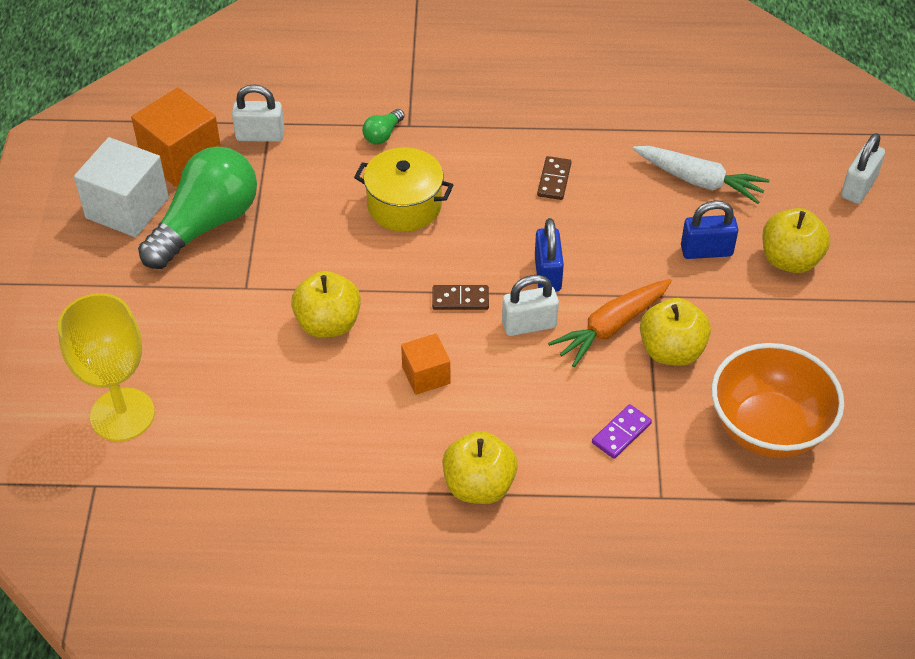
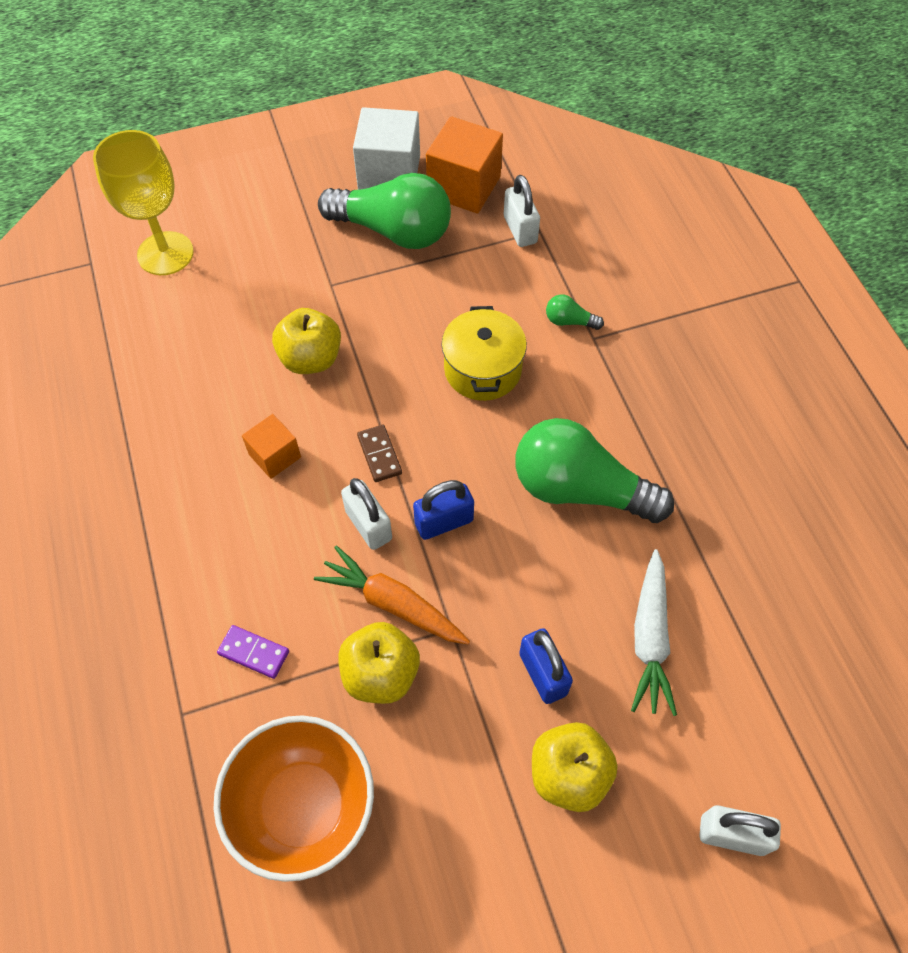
camera: 70 degrees right, 10 degrees up
(479, 486) = (155, 541): yellow apple -> none
(554, 180) = (579, 489): brown domino -> green light bulb

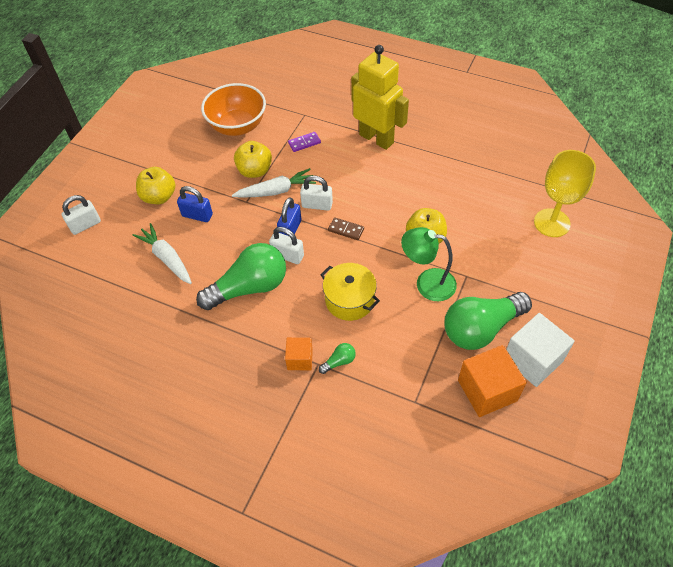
camera: 135 degrees right, 5 degrees down
(157, 552) = (376, 138): none -> yellow robot
(275, 456) = (384, 195): orange cube -> orange cube (300, 359)
(380, 313) = (427, 283): none -> green lamp
(392, 603) = (276, 191): orange carrot -> white carrot
(520, 230) = (425, 392): white padlock -> white padlock (287, 255)

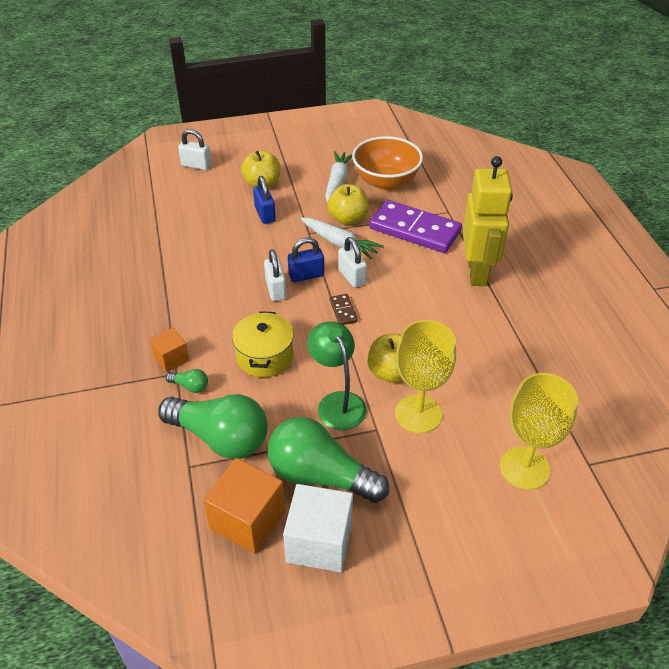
camera: 50 degrees right, 10 degrees down
(166, 258) = (205, 223): white carrot -> white carrot (337, 181)
(249, 287) = (219, 286): green light bulb -> green light bulb (220, 438)
(304, 143) = (415, 230): purple domino -> purple domino, size x2.43
(471, 246) = (418, 414): none -> yellow goblet

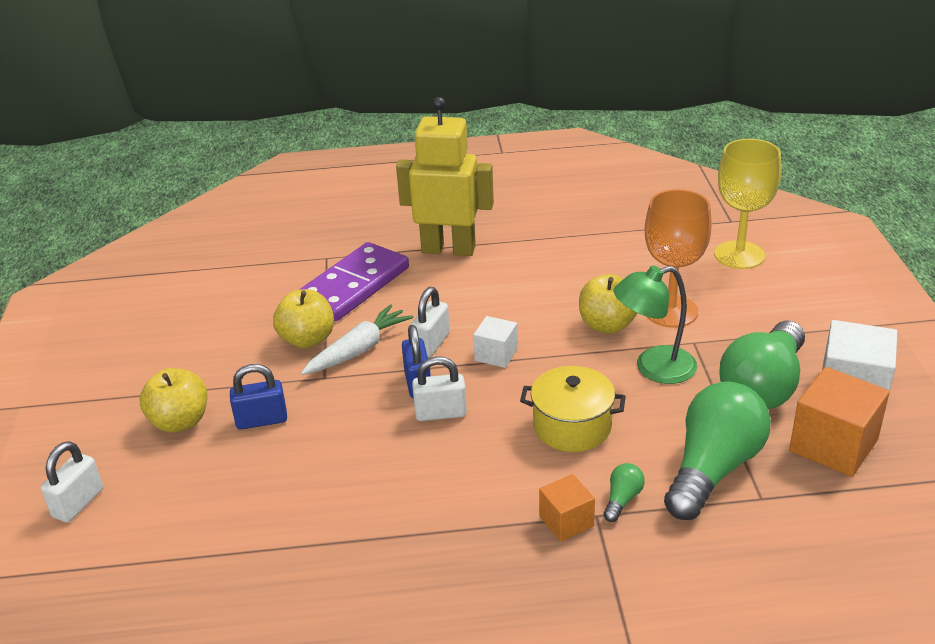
camera: 80 degrees left, 10 degrees down
(337, 181) = (213, 344): white carrot -> none
(343, 311) = (496, 354): brown domino -> white cube
(352, 277) = (431, 343): white padlock -> white padlock turned 45 degrees counterclockwise
(386, 182) = (237, 301): orange bowl -> none
(418, 414) = (671, 311): yellow goblet -> orange goblet

